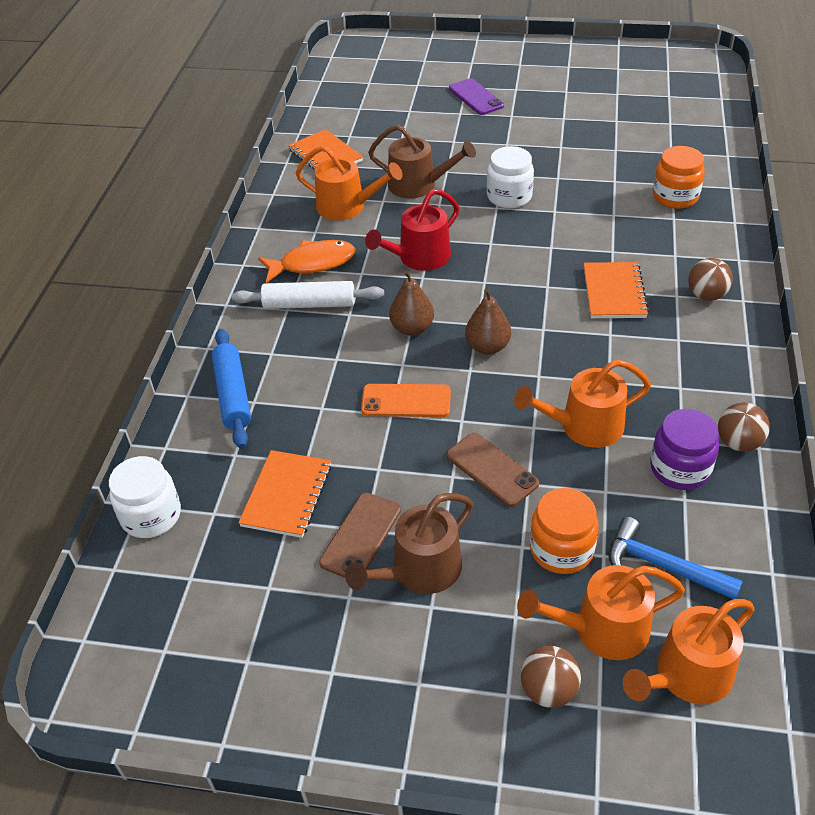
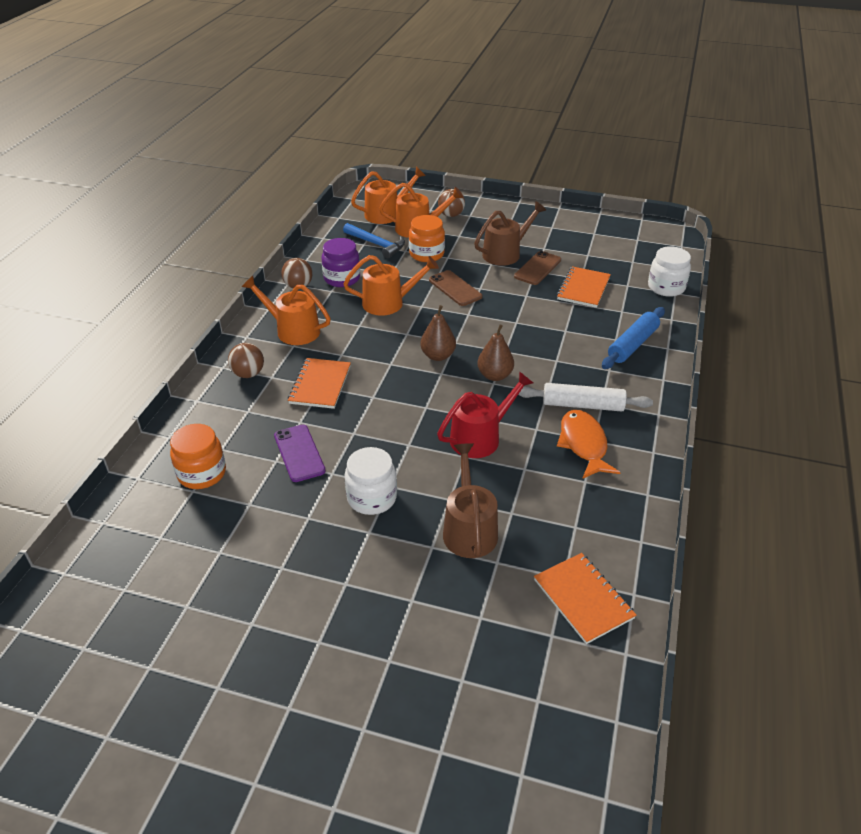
camera: 175 degrees left, 5 degrees down
(233, 395) = (632, 345): blue rolling pin -> blue rolling pin turned 45 degrees clockwise
(313, 263) = (583, 444): orange fish -> orange fish turned 90 degrees clockwise
(347, 207) = (552, 509): orange watering can -> orange watering can (293, 330)
(406, 401) = (505, 328): orange phone -> none
(418, 185) = (469, 529): brown watering can -> brown watering can turned 60 degrees clockwise
(476, 97) = (356, 696): purple phone -> purple phone (299, 453)

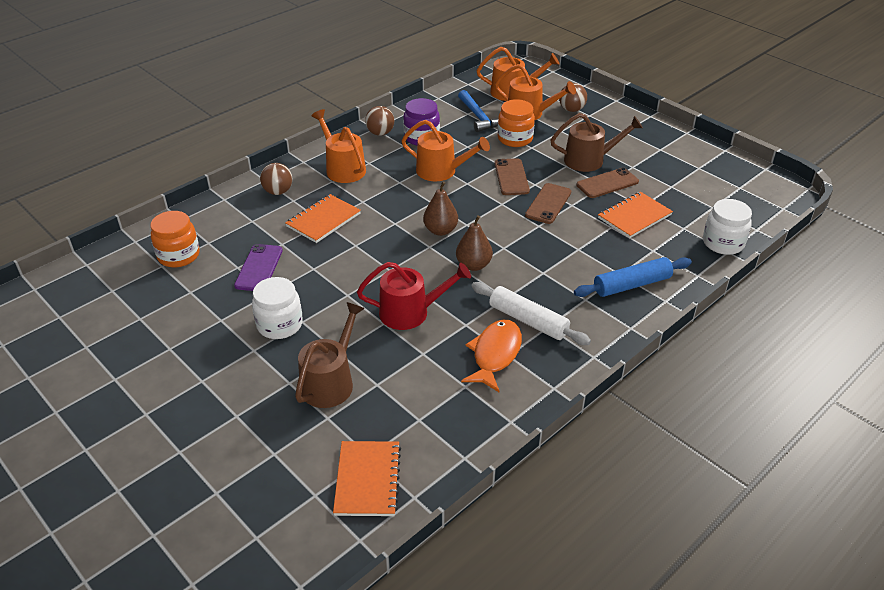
camera: 30 degrees right, 0 degrees up
(507, 301) = (548, 204): none -> brown phone

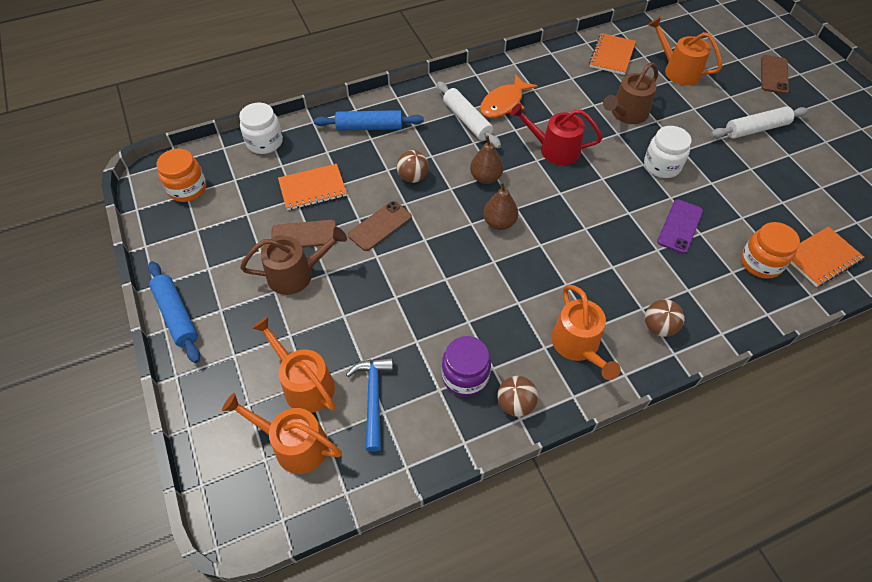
camera: 160 degrees left, 15 degrees up
(151, 405) = (756, 129): none -> white rolling pin
(323, 220) = (612, 269): orange notebook -> orange notebook (821, 258)
(441, 171) = (465, 306): orange watering can -> orange watering can (678, 71)
(511, 177) = (394, 273): brown phone -> brown phone (774, 75)
(515, 139) = (353, 337): orange jar -> orange jar (187, 189)
(571, 110) = (247, 374): brown ball -> brown ball (413, 177)
(589, 160) = (296, 274): brown watering can -> brown watering can turned 150 degrees clockwise
(650, 123) = (176, 315): none -> blue rolling pin

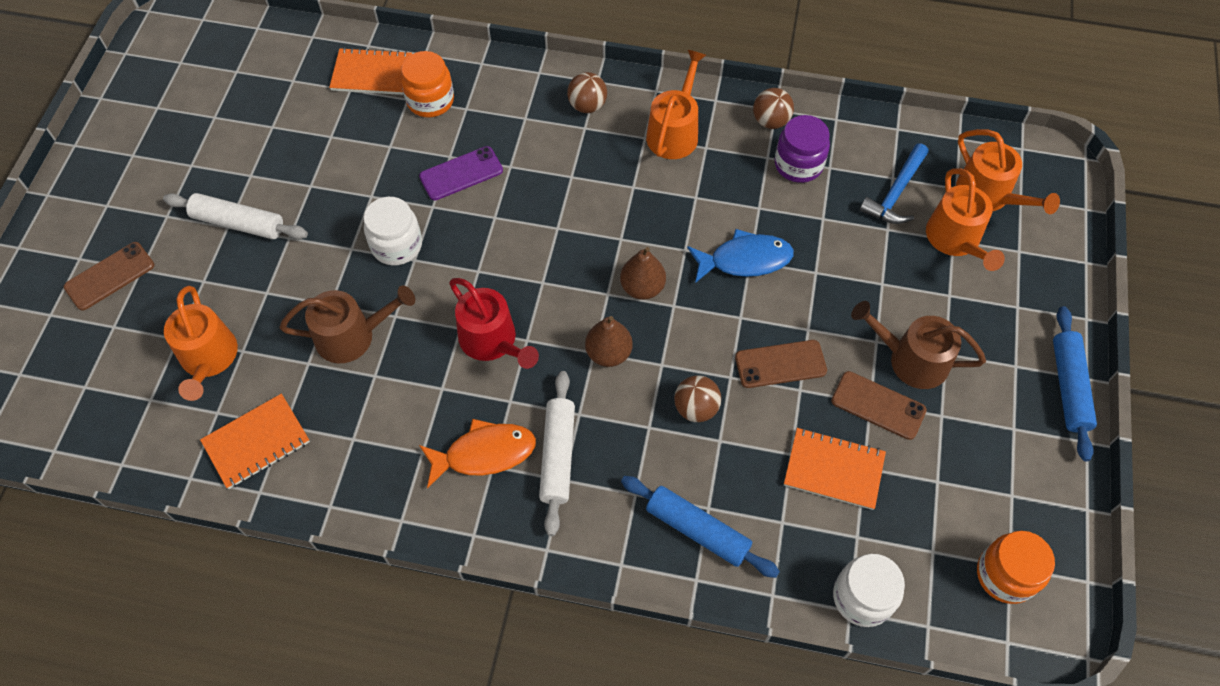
camera: 145 degrees left, 5 degrees up
(449, 277) = (745, 260): none -> blue fish

